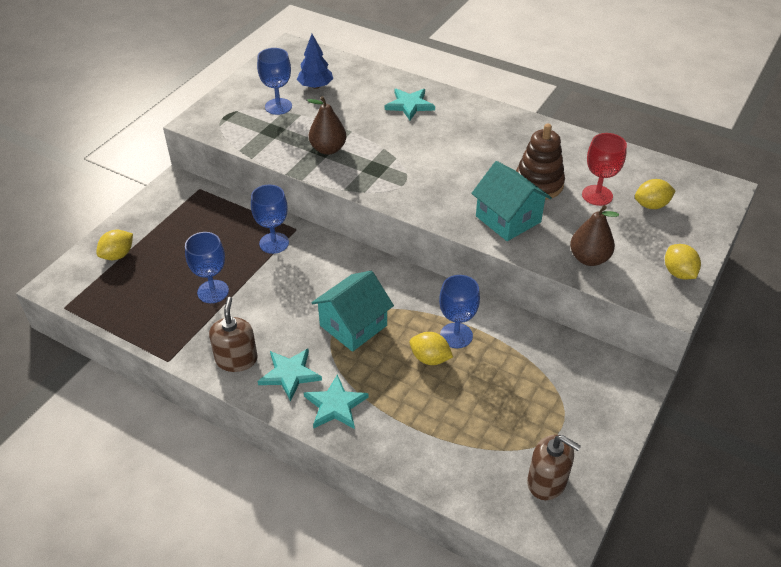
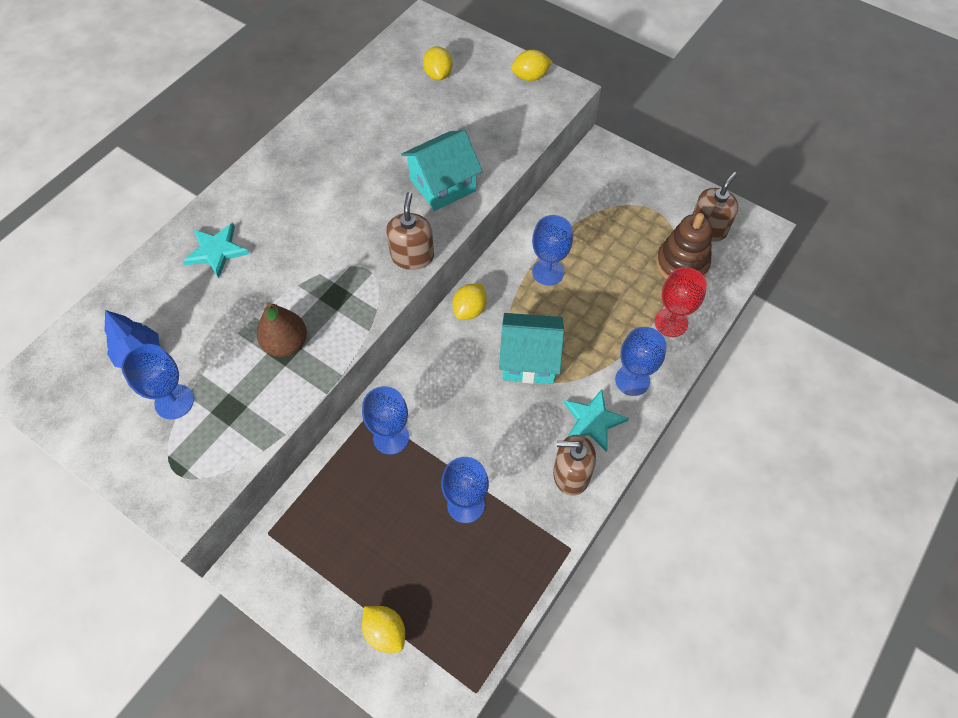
camera: 85 degrees left, 15 degrees up
(335, 405) = (632, 380): turquoise star -> blue goblet
(353, 325) = (529, 359): turquoise house -> turquoise house turned 45 degrees counterclockwise
(422, 207) = (412, 256): none -> brown soap dispenser
(430, 358) = (576, 296): yellow lemon -> yellow lemon (469, 310)
(538, 184) = (391, 152): brown stacking toy -> brown stacking toy (682, 264)
(589, 258) = (506, 133): brown pear -> none
(597, 195) = (417, 110): red goblet -> red goblet (671, 322)

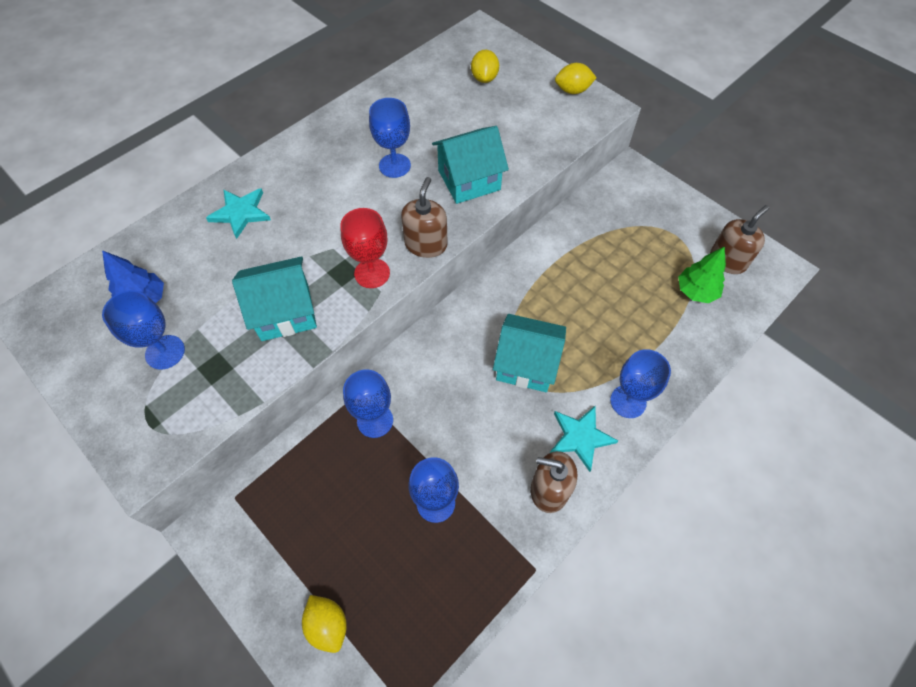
camera: 10 degrees right, 0 degrees up
(286, 344) = (285, 312): brown pear -> turquoise house
(469, 310) = (476, 306): yellow lemon -> none
(548, 272) = (559, 280): blue goblet -> blue goblet (394, 165)
(671, 322) = (676, 348): red goblet -> red goblet (372, 273)
(682, 264) = (696, 291): brown stacking toy -> green tree

